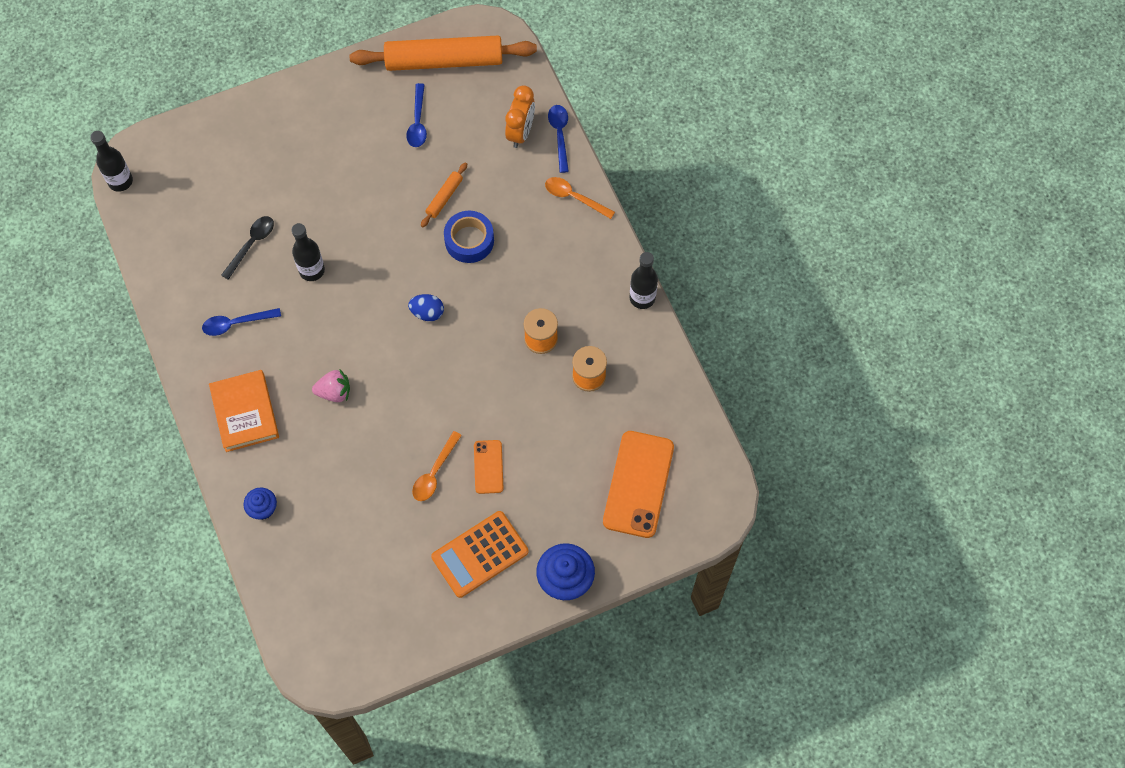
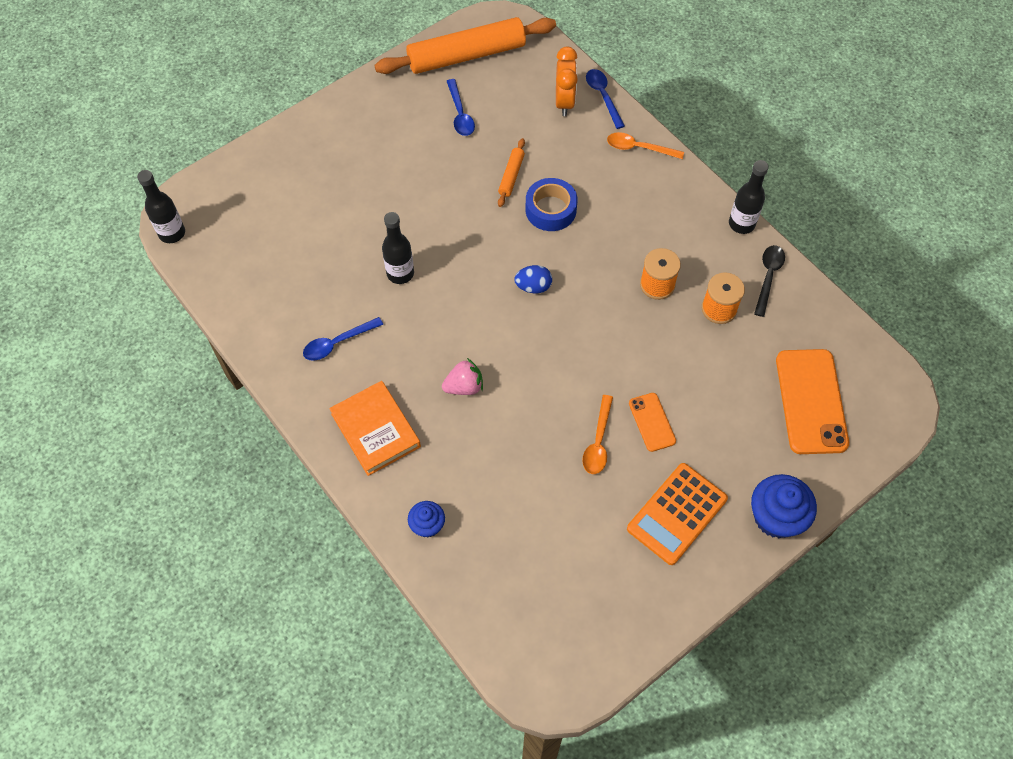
camera: 15 degrees left, 5 degrees down
(251, 244) = (329, 263): black spoon -> black spoon (768, 277)

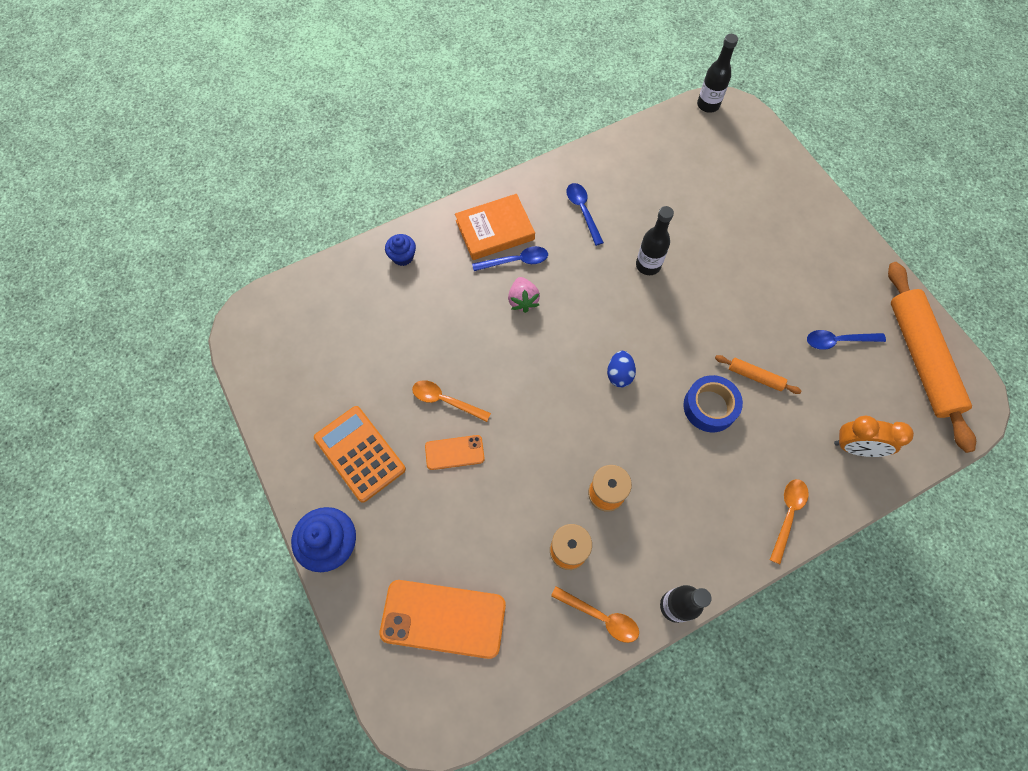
camera: 100 degrees right, 5 degrees up
(603, 96) = (864, 491): blue spoon -> blue spoon (516, 261)
(768, 277) = (600, 617): black spoon -> orange spoon

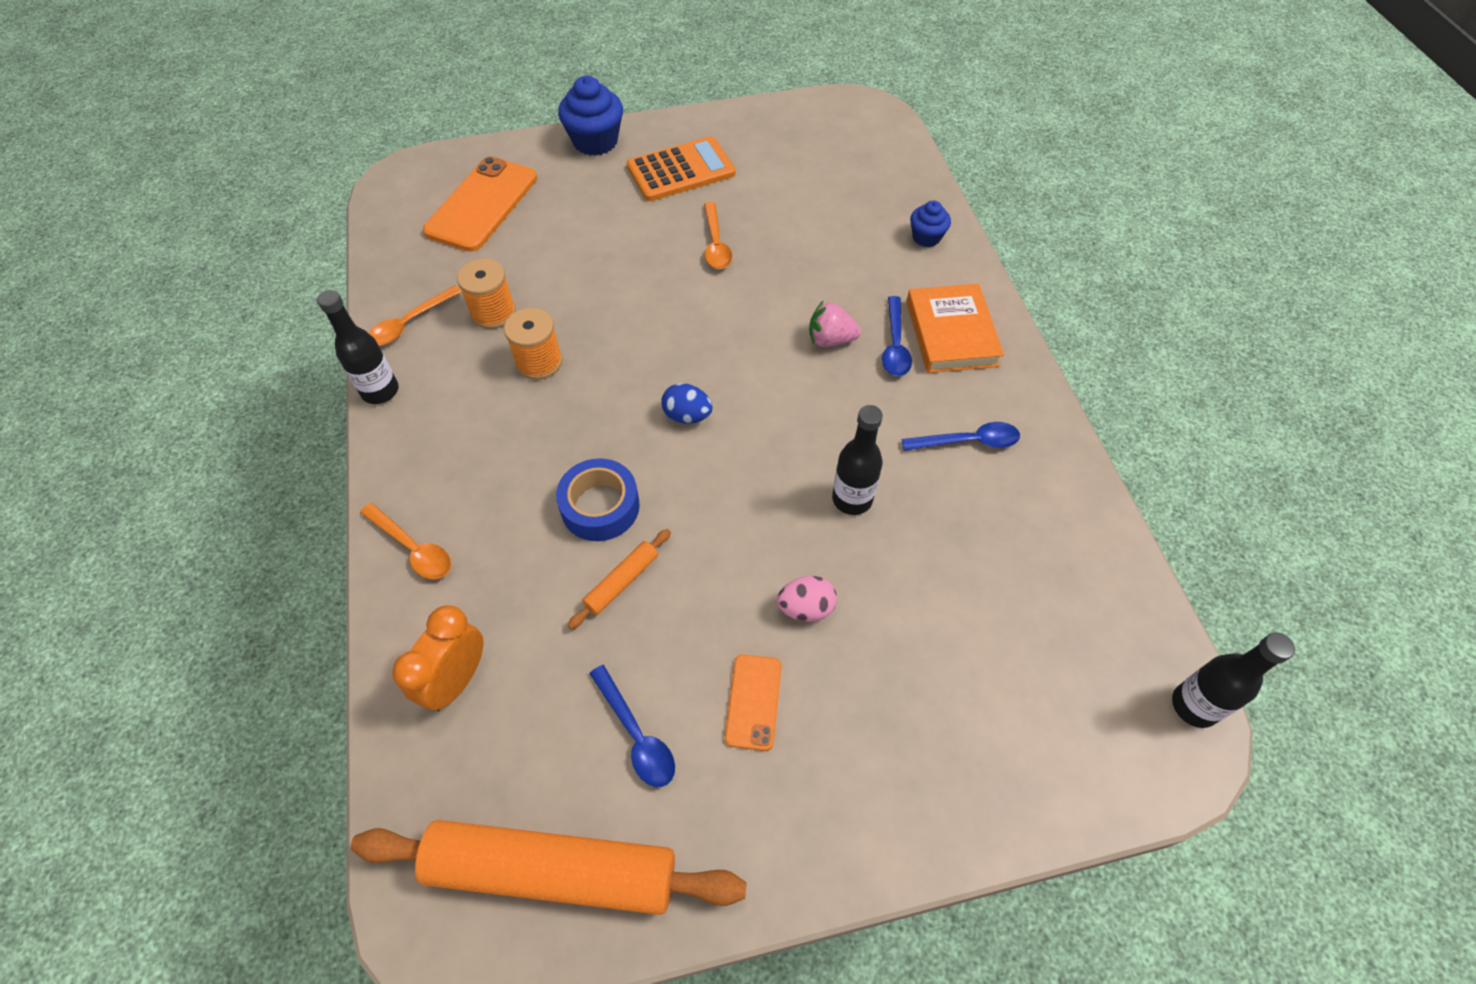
camera: 105 degrees right, 10 degrees down
(445, 400) = (715, 244): orange spoon -> orange spoon turned 135 degrees clockwise
(454, 452) = (650, 241): orange phone -> orange phone (753, 702)
(729, 275) = (806, 608): none -> pink egg
(838, 341) = (636, 735): blue spoon -> blue spoon turned 135 degrees clockwise

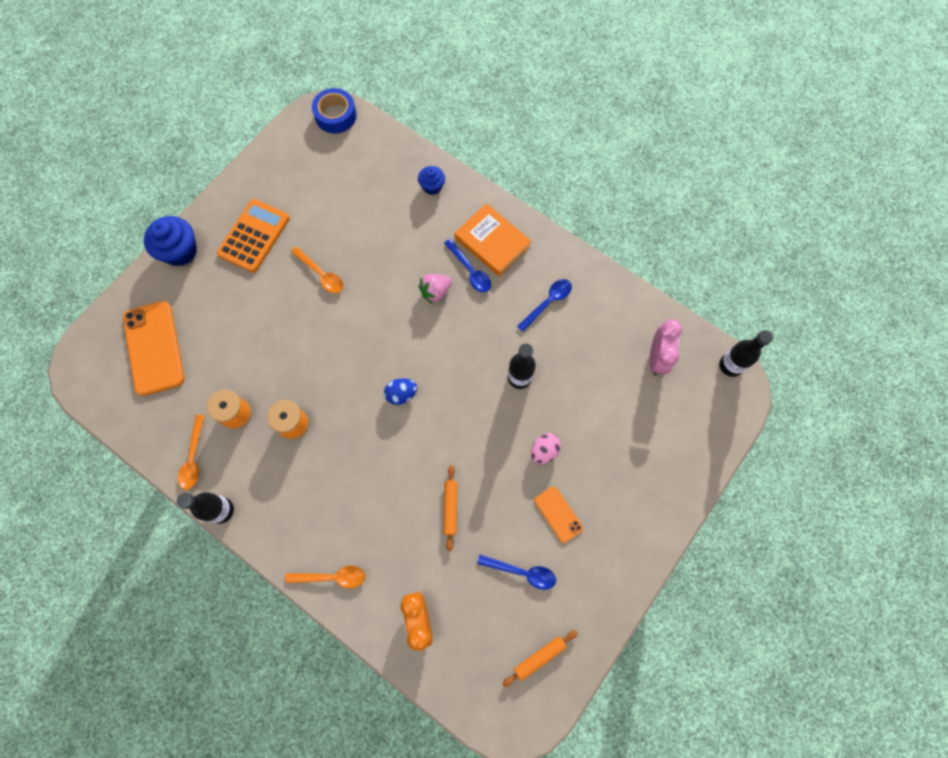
camera: 40 degrees left, 15 degrees up
(552, 870) = (539, 657): orange rolling pin -> orange rolling pin, size x0.43
(600, 506) = (404, 479): blue tape -> blue tape (335, 115)
(1076, 612) = (657, 358): none -> pink clock

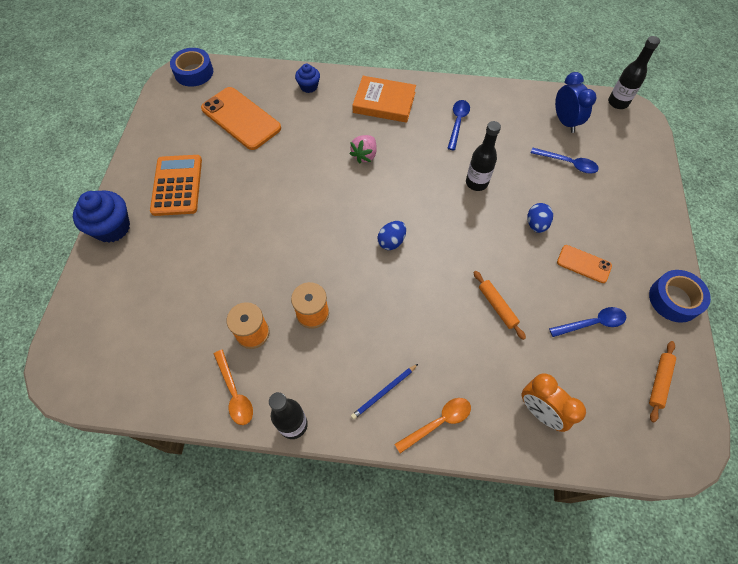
camera: 30 degrees left, 10 degrees down
(154, 348) = (134, 319): orange phone -> orange phone (241, 118)
(306, 526) = (384, 392): none -> blue pencil
(321, 274) = (258, 186): orange spoon -> none
(470, 271) = (381, 129): blue spoon -> blue spoon (568, 163)
(544, 451) = (536, 224): pink egg -> blue egg
(615, 595) = (674, 299): none -> blue tape
(657, 358) = (565, 122): pink clock -> blue clock

